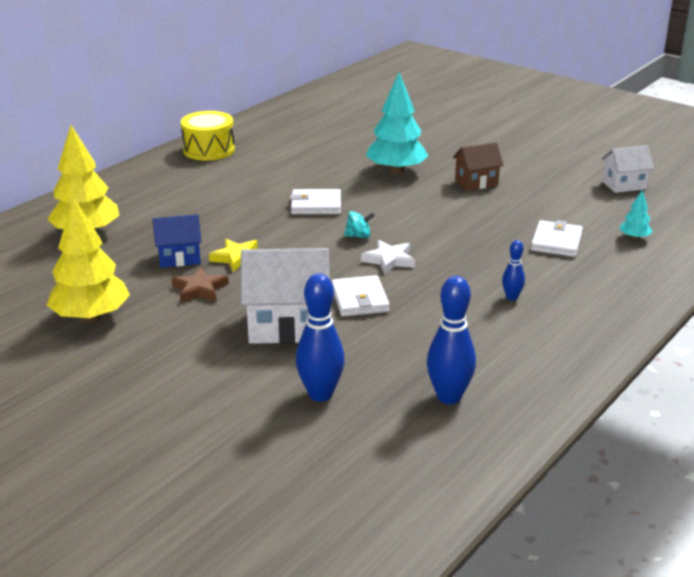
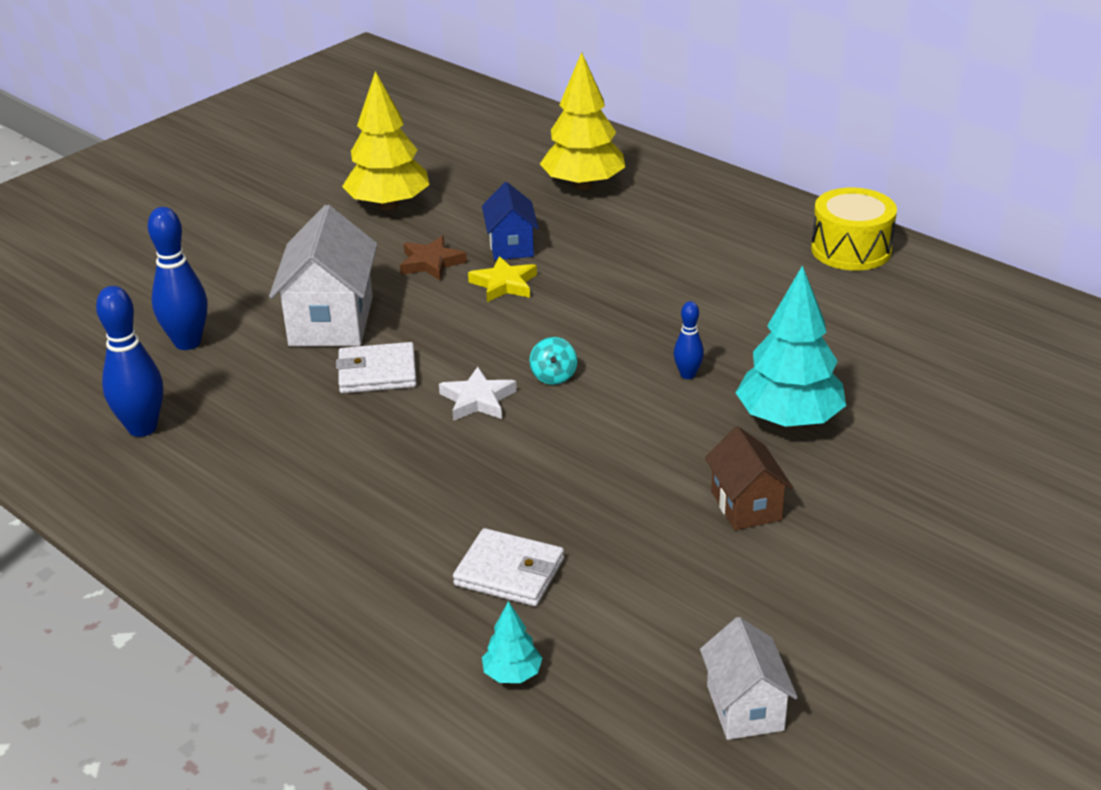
camera: 95 degrees right, 5 degrees up
(316, 205) = (656, 341): white wallet -> none
(511, 297) = (347, 502): blue bowling pin -> blue bowling pin (687, 375)

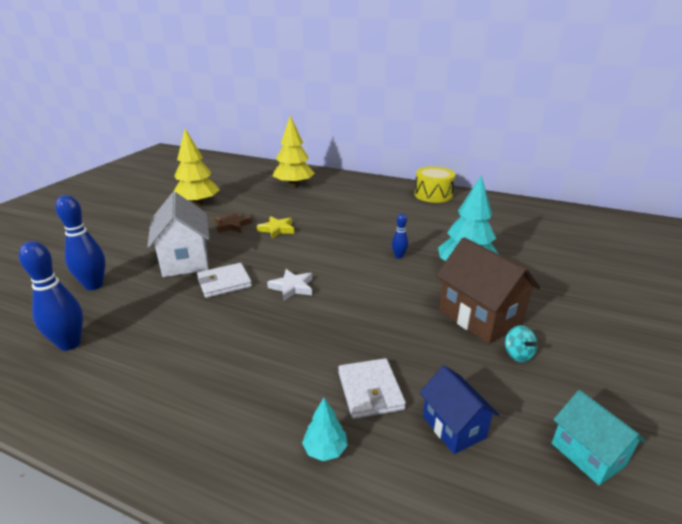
camera: 20 degrees left, 5 degrees down
(509, 572) = (370, 390): white wallet -> white wallet turned 75 degrees clockwise
(511, 246) = (271, 213): blue house -> blue house (453, 427)
(512, 674) = (418, 472): turquoise tree -> turquoise tree (325, 449)
(553, 376) = (328, 268): turquoise spinning top -> turquoise spinning top (518, 354)
(745, 708) = (587, 454): white house -> turquoise house
(746, 505) = (479, 317): brown house -> brown house, size x1.69

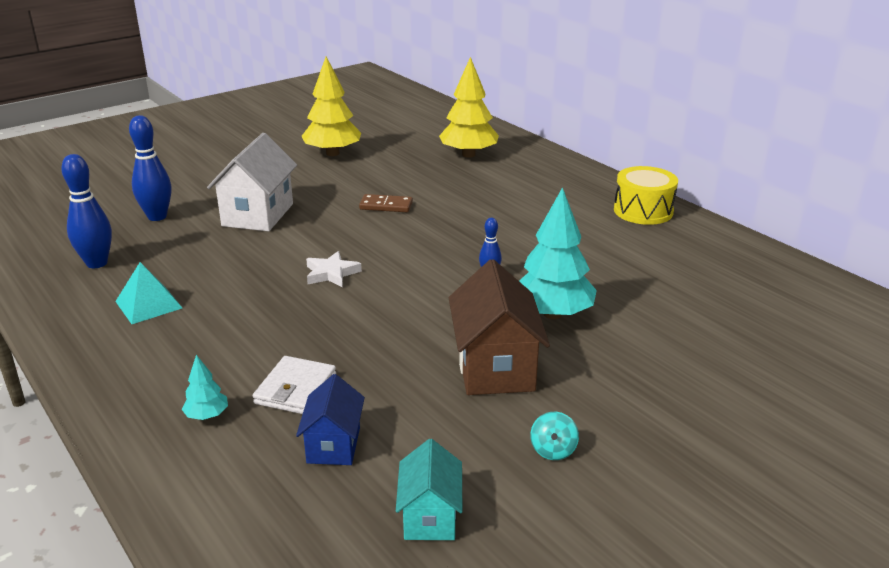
camera: 30 degrees right, 0 degrees up
(161, 364) = (148, 304): none -> turquoise pyramid
(224, 283) = (271, 248): white wallet -> none
(232, 225) = (343, 188): brown star -> none
(277, 229) = (386, 206): yellow star -> brown domino
(518, 354) = (486, 415): turquoise spinning top -> turquoise spinning top (553, 450)

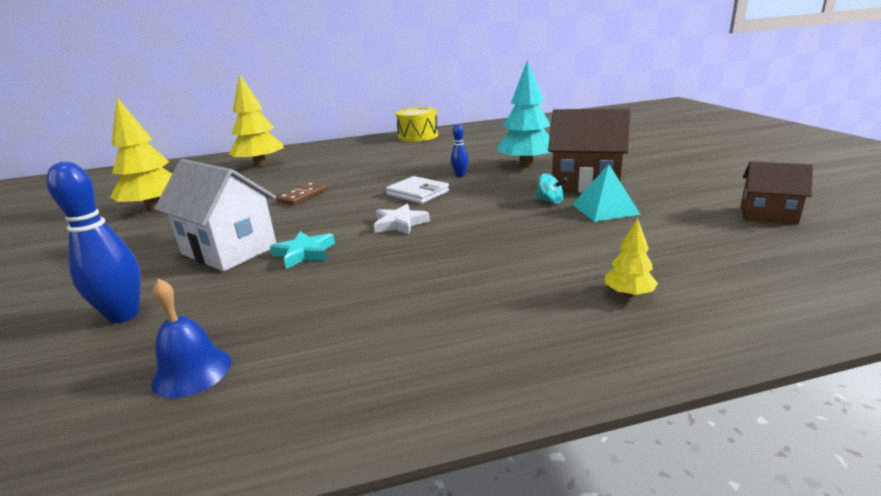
camera: 65 degrees left, 5 degrees down
(97, 263) = (192, 372): blue bowling pin -> blue bell
(148, 304) = (364, 326): turquoise pyramid -> turquoise pyramid (604, 209)
(207, 415) = (628, 294): turquoise tree -> yellow tree
(258, 247) = (304, 253): none -> turquoise star
(295, 389) = (592, 249): white wallet -> white wallet (418, 193)
(333, 445) = (681, 239): blue house -> none
(430, 517) = (768, 215): turquoise house -> brown house
(553, 450) = (686, 179): turquoise spinning top -> turquoise spinning top (550, 201)

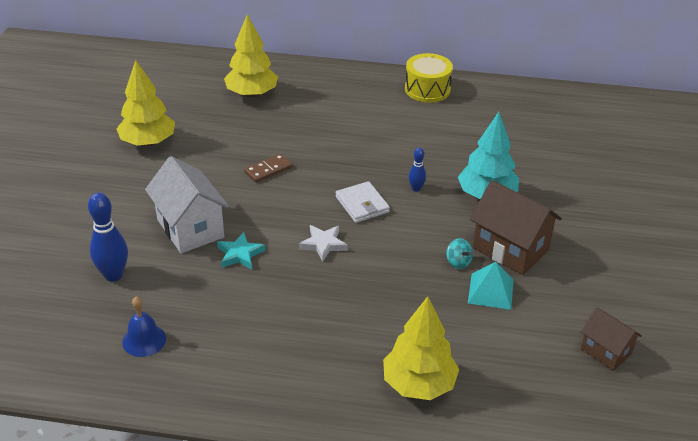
camera: 20 degrees right, 15 degrees up
(628, 294) = (419, 384): yellow tree -> yellow tree, size x2.18

